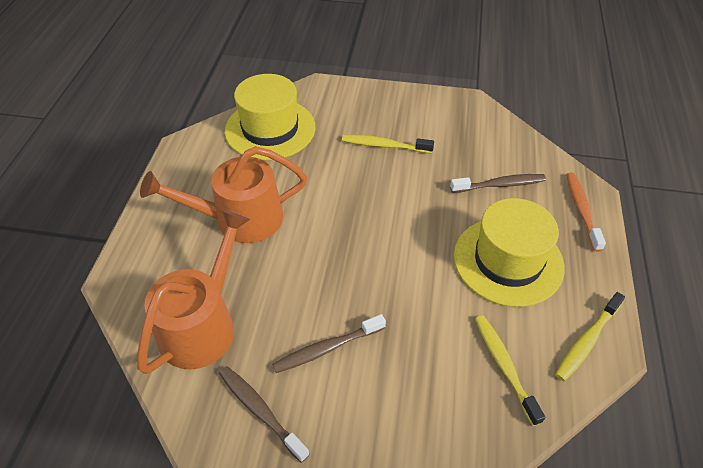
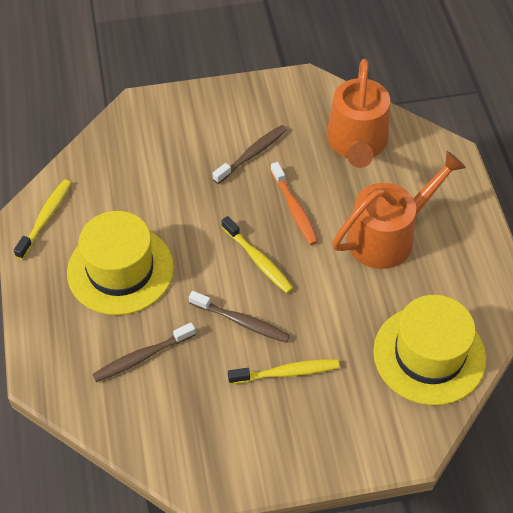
camera: 160 degrees right, 5 degrees up
(260, 411) = (279, 105): brown toothbrush -> brown toothbrush (241, 322)
(504, 366) = (111, 181): yellow toothbrush -> yellow toothbrush (258, 260)
(582, 210) = (50, 351): orange toothbrush -> orange toothbrush (294, 209)

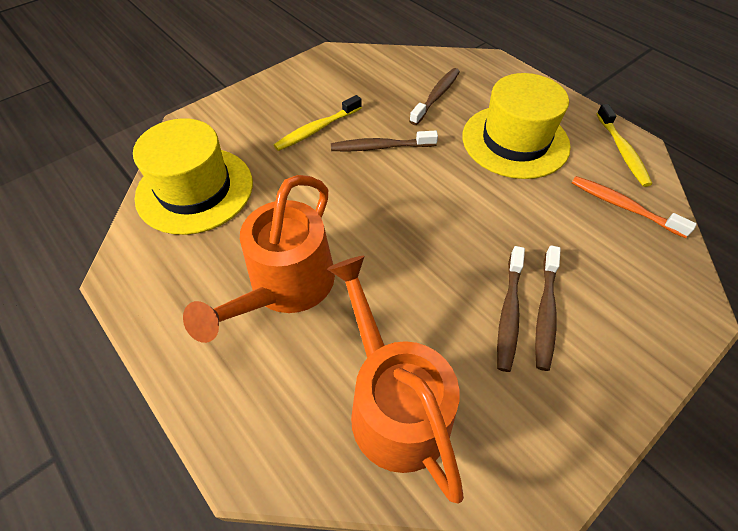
camera: 150 degrees right, 0 degrees up
(229, 144) = (545, 312): none -> brown toothbrush
(258, 260) = (405, 200): yellow toothbrush -> none
(294, 209) = (409, 268): orange toothbrush -> orange toothbrush (623, 206)

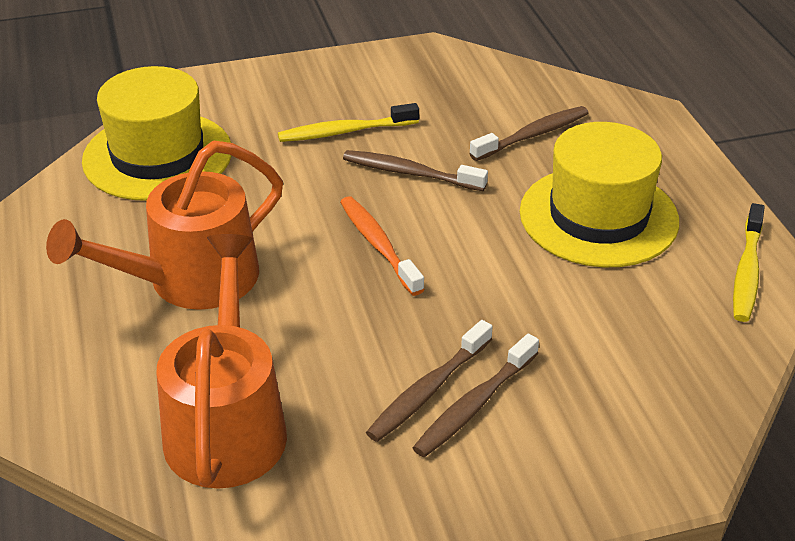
camera: 25 degrees right, 15 degrees down
(623, 206) = (685, 333): orange toothbrush -> orange toothbrush (378, 245)

